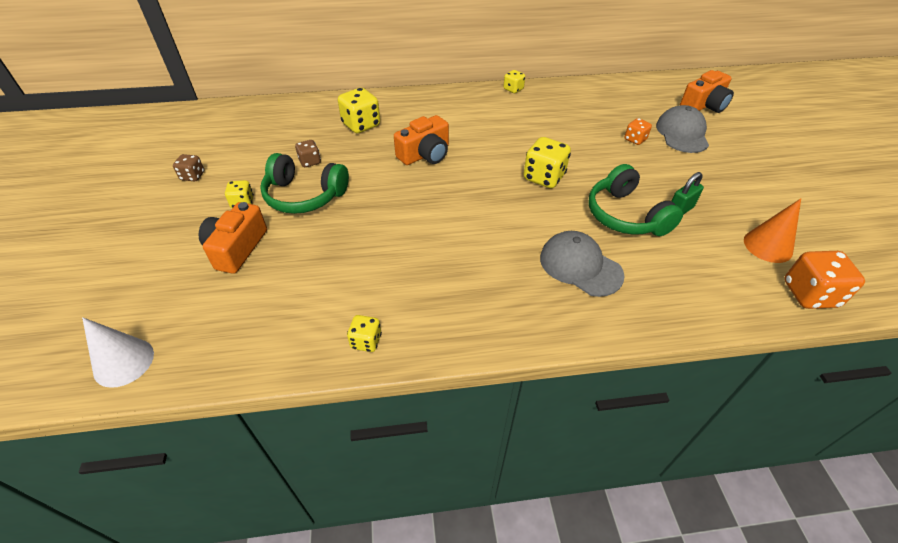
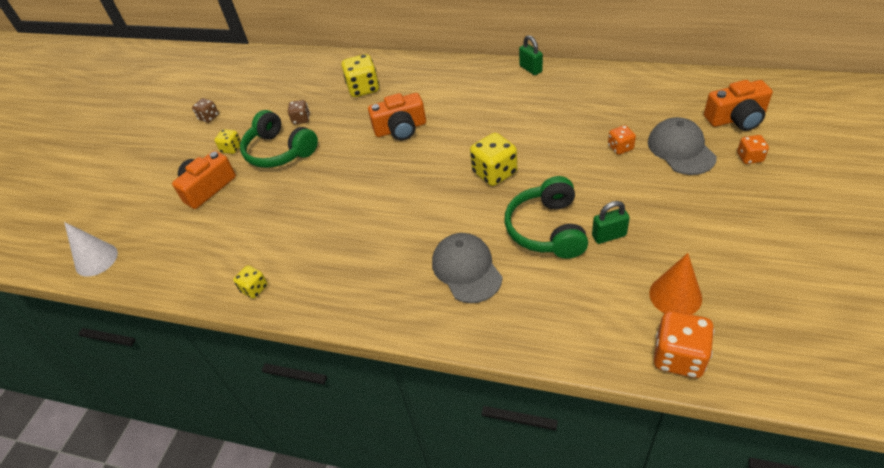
camera: 30 degrees right, 0 degrees up
(513, 89) = (530, 69): yellow dice -> green padlock
(682, 133) = (681, 149): grey cap -> grey cap turned 45 degrees counterclockwise
(736, 131) = (749, 157): none -> orange dice

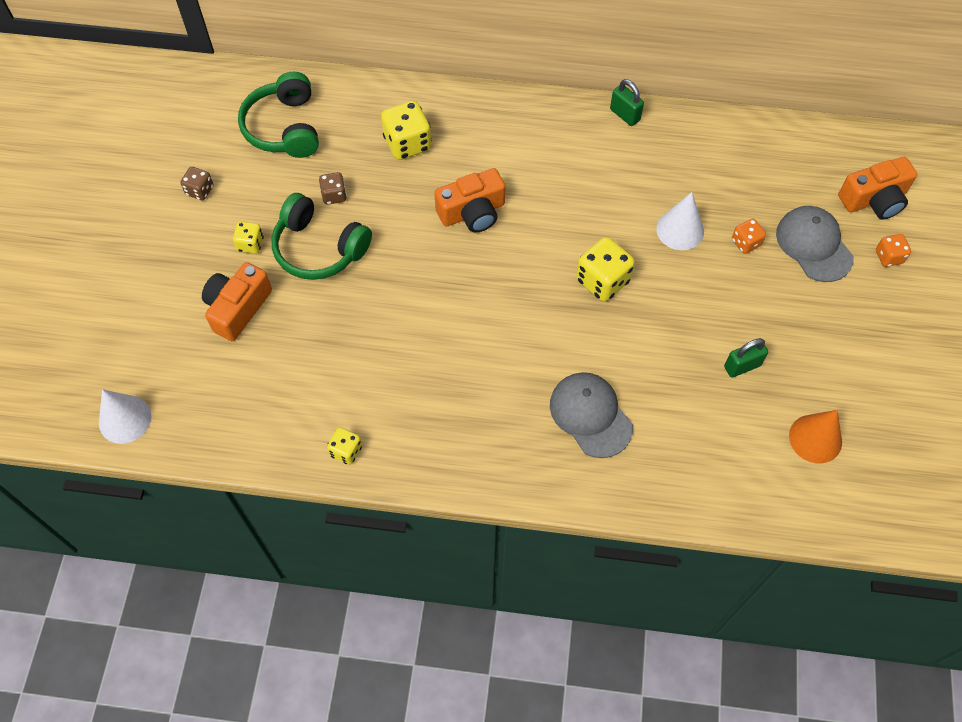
camera: 15 degrees left, 15 degrees up
(547, 229) = (673, 359): green headphones -> green headphones (284, 128)
(565, 139) = (680, 230): none -> white cone
(678, 357) = (821, 508): orange dice -> none

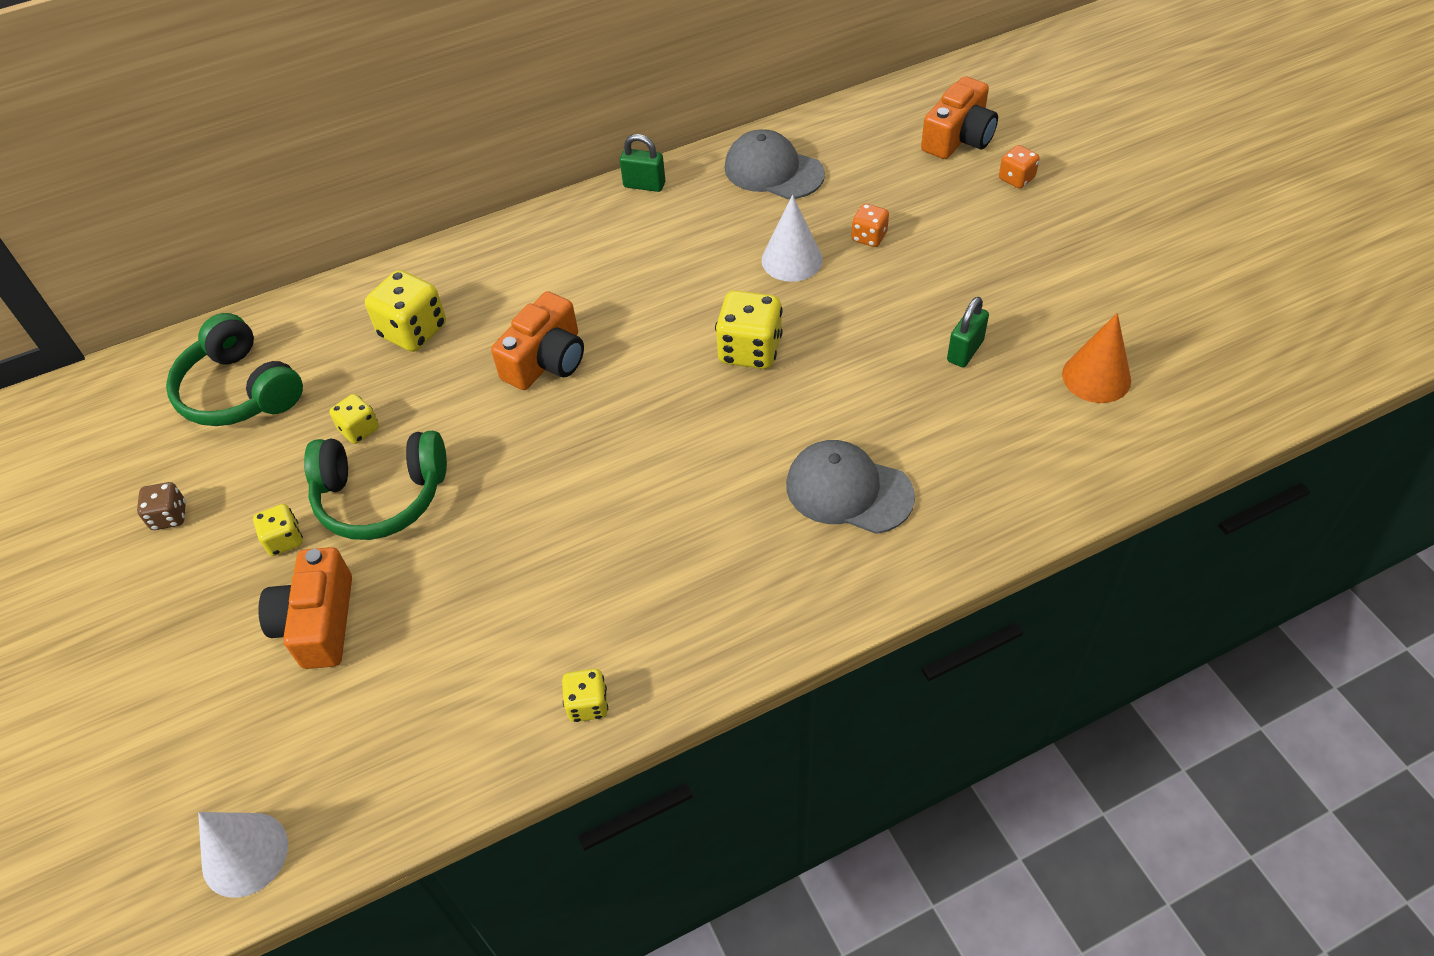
camera: 30 degrees left, 10 degrees down
(334, 195) = (359, 429): brown dice -> yellow dice
(814, 245) = (937, 205): grey cap -> grey cap (773, 171)

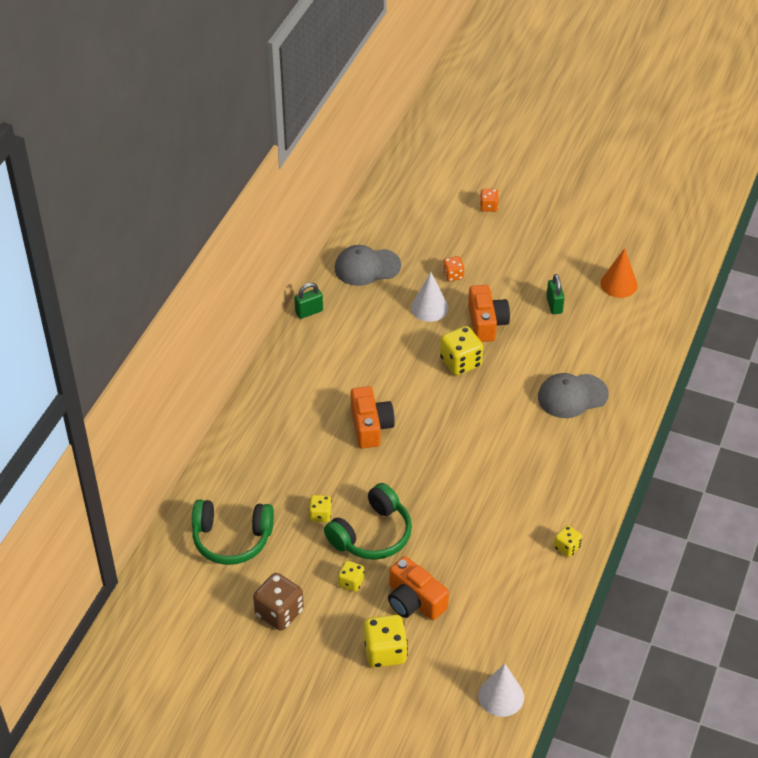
camera: 45 degrees left, 5 degrees down
(169, 516) = (279, 612): brown dice -> brown dice, size x1.75
(413, 331) = (284, 455): yellow dice -> yellow dice (385, 652)
(958, 138) = (438, 199): orange camera -> orange camera (486, 323)

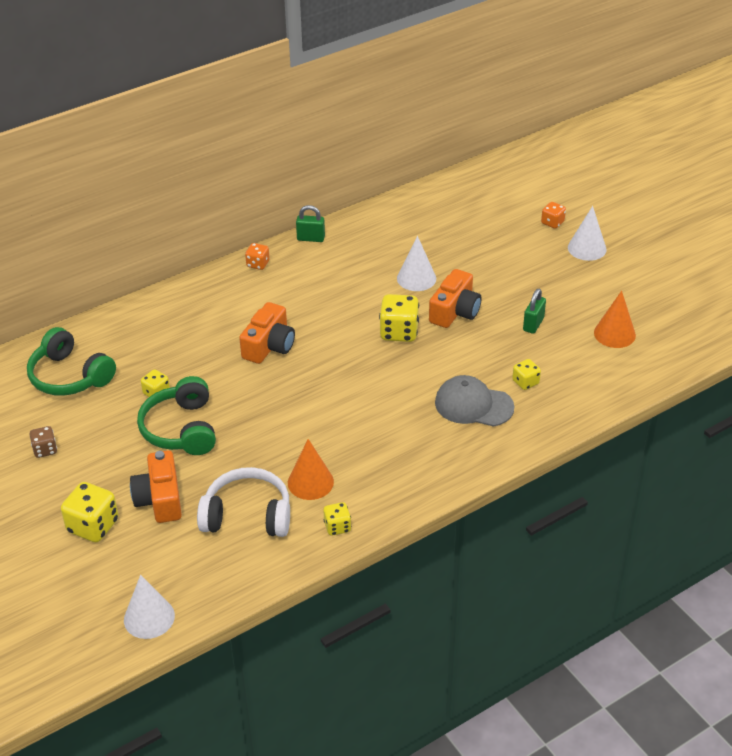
camera: 35 degrees right, 5 degrees down
(279, 612) = (45, 450): brown dice -> brown dice, size x0.57
(351, 582) = (125, 457): yellow dice -> yellow dice (525, 382)
(367, 267) = (395, 225): grey cap -> none
(372, 534) = (181, 429): green headphones -> green headphones turned 90 degrees clockwise
(453, 275) = (463, 262): orange dice -> orange dice (258, 264)
(493, 576) = (247, 515): none -> white headphones
(514, 523) = (310, 482): none -> orange cone
(534, 218) = (587, 248): none -> white cone

